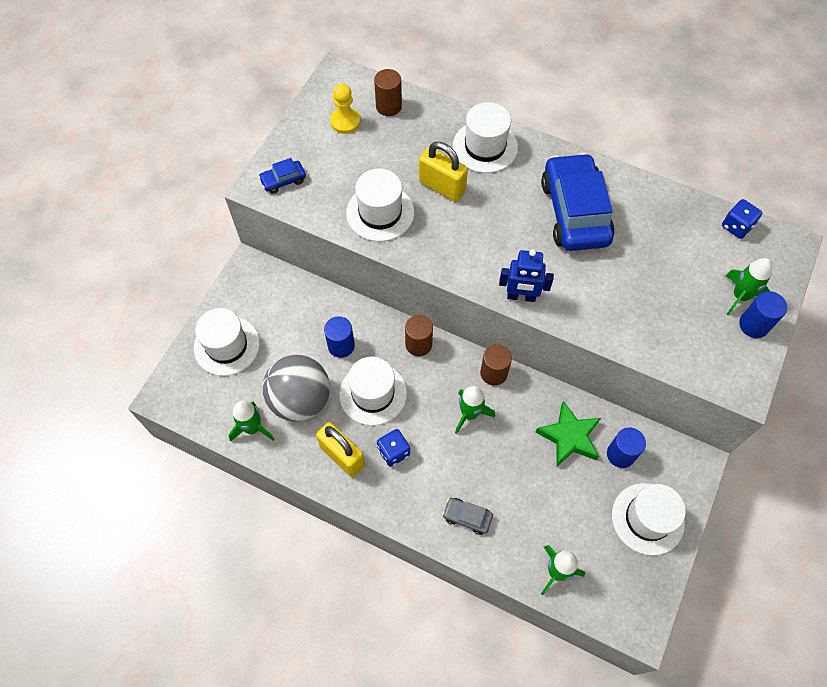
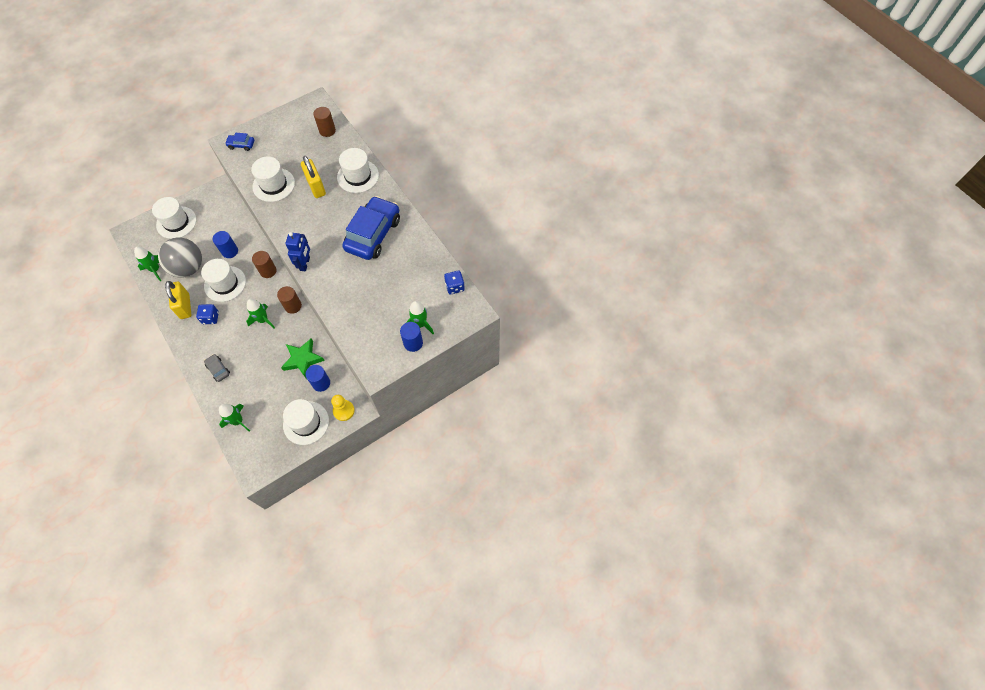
camera: 30 degrees right, 0 degrees up
(345, 121) = (298, 128): yellow pawn -> yellow pawn (344, 411)
(521, 296) = (305, 264): blue robot -> blue robot turned 120 degrees counterclockwise

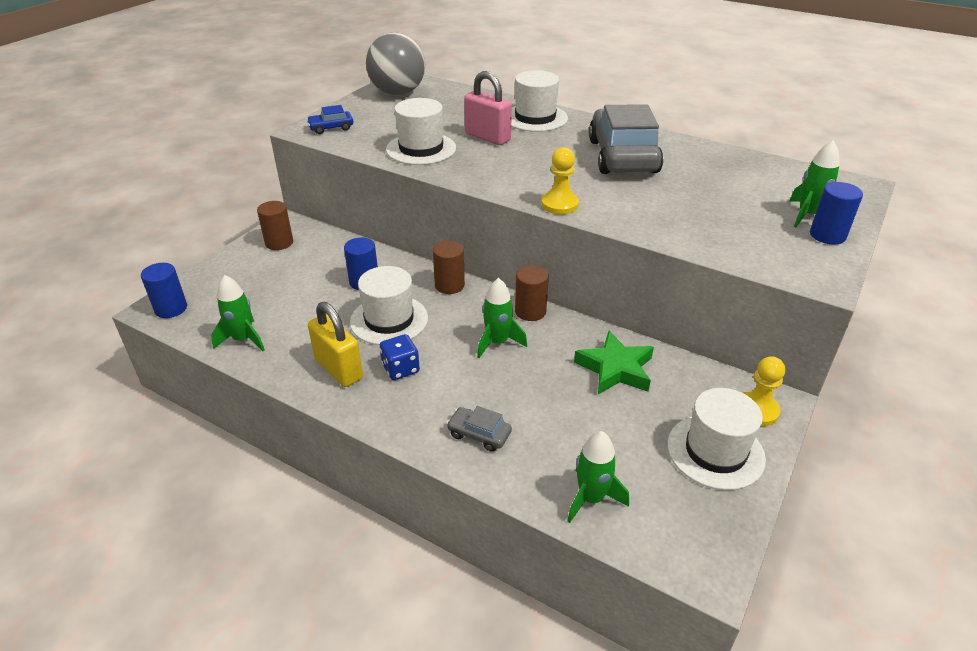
camera: 25 degrees left, 25 degrees down
(176, 222) = (241, 275): white hat -> none
(188, 268) = (305, 320): grey ball -> grey ball (398, 93)
(305, 264) = (559, 204): blue robot -> yellow pawn
(316, 187) = (487, 137): yellow padlock -> pink padlock
(321, 383) = (679, 388): blue cylinder -> blue cylinder (171, 309)
(327, 130) = (446, 94): brown cylinder -> brown cylinder (279, 243)
(373, 234) = (622, 156): blue car -> grey car
(454, 287) = (797, 171): blue dice -> none

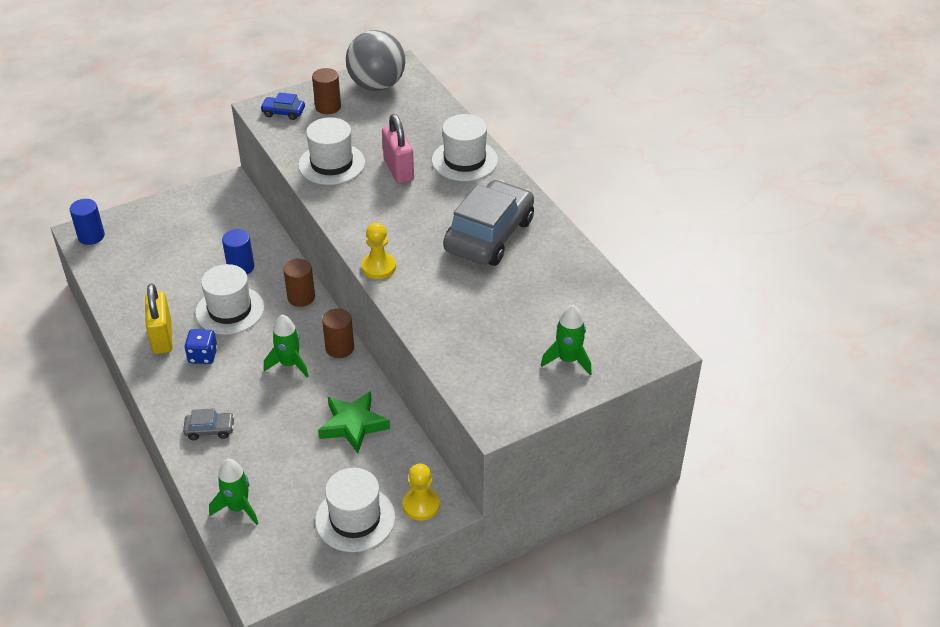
camera: 30 degrees right, 5 degrees up
(243, 339) = (119, 284): green rocket -> none
(279, 243) = (209, 202): brown cylinder -> brown cylinder (328, 107)
(479, 434) = (210, 430): grey car -> grey car turned 120 degrees clockwise
(827, 235) = (557, 385): blue cylinder -> none

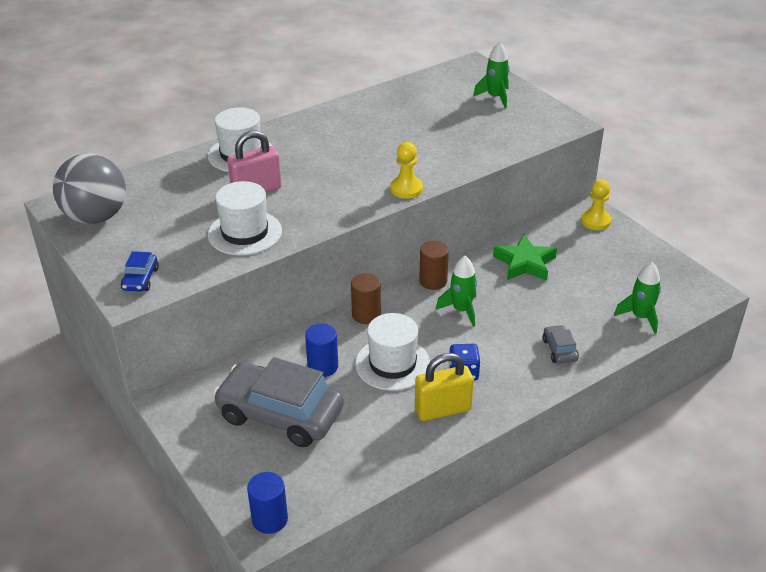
camera: 95 degrees left, 5 degrees down
(328, 107) = (134, 247): brown cylinder -> none
(355, 519) = (622, 252): white hat -> none
(489, 235) = (352, 136): grey car -> grey car (280, 414)

